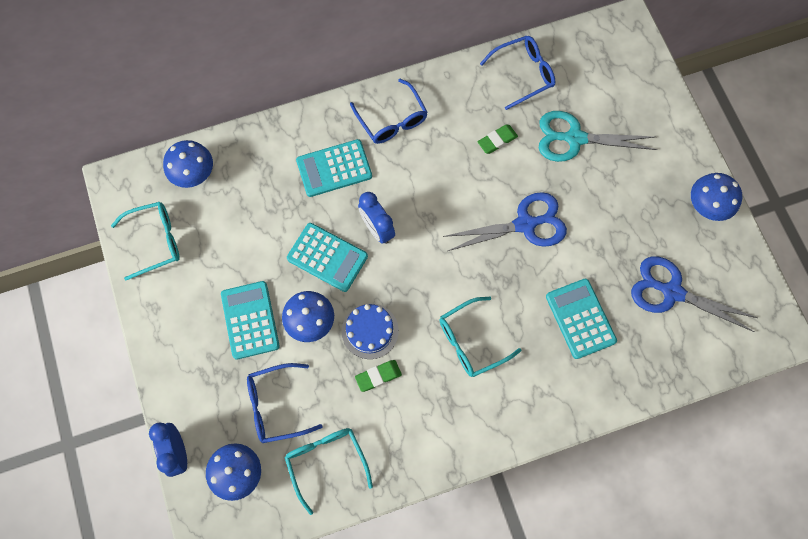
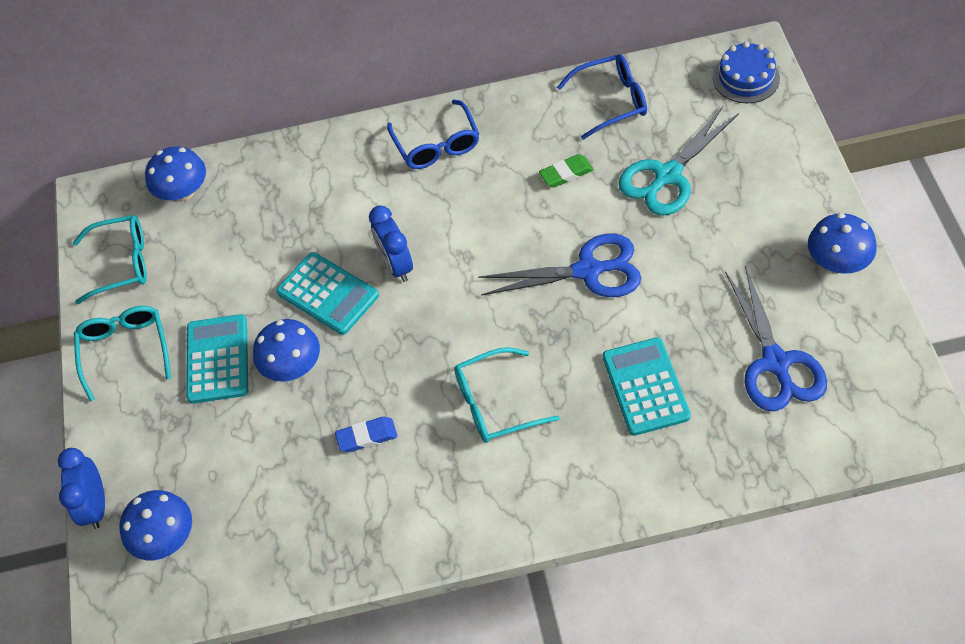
camera: 15 degrees right, 15 degrees down
(276, 405) = (230, 461): blue glasses -> none
(326, 462) = (281, 535): turquoise glasses -> turquoise glasses (125, 350)
(334, 168) = (355, 195): turquoise calculator -> none
(370, 331) = (366, 382): blue cake -> blue cake (746, 78)
(378, 376) = (367, 436): green eraser -> blue eraser
(574, 138) = (667, 175): turquoise scissors -> turquoise scissors turned 60 degrees counterclockwise
(672, 292) = (775, 363): blue scissors -> blue scissors turned 135 degrees counterclockwise

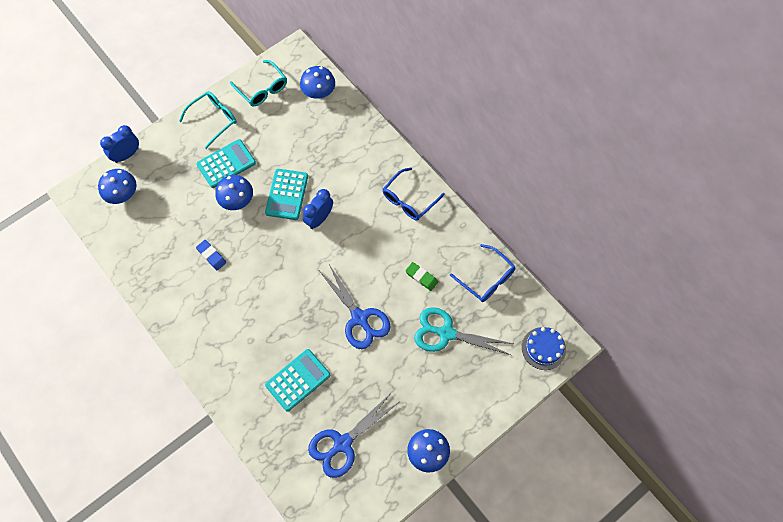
camera: 55 degrees right, 10 degrees up
(495, 404) = (255, 308): turquoise glasses -> none

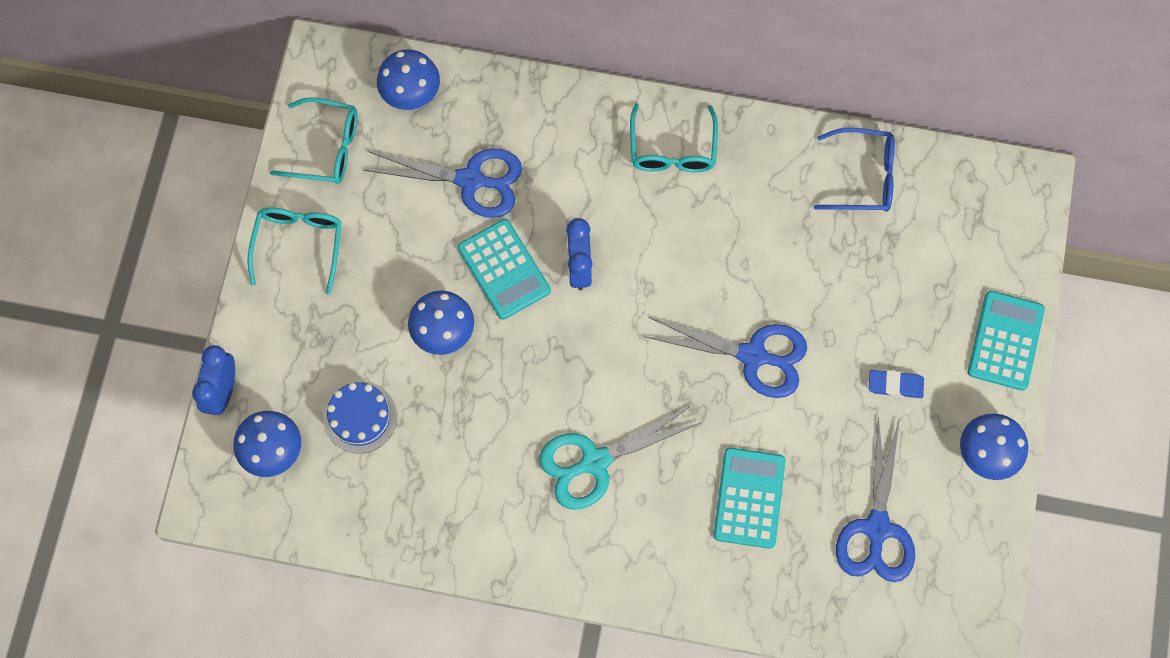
camera: 40 degrees left, 5 degrees up
(211, 256) = (482, 433): blue eraser -> blue eraser (895, 385)
(226, 164) = (379, 293): turquoise calculator -> turquoise calculator (1005, 341)
(308, 146) = (470, 180): none -> blue scissors
(409, 200) = (672, 149): blue glasses -> turquoise glasses
(421, 277) = (781, 240): green eraser -> none
(446, 333) = (876, 287): turquoise scissors -> turquoise scissors (595, 461)
(543, 348) = (1007, 210): blue cake -> blue cake (360, 417)

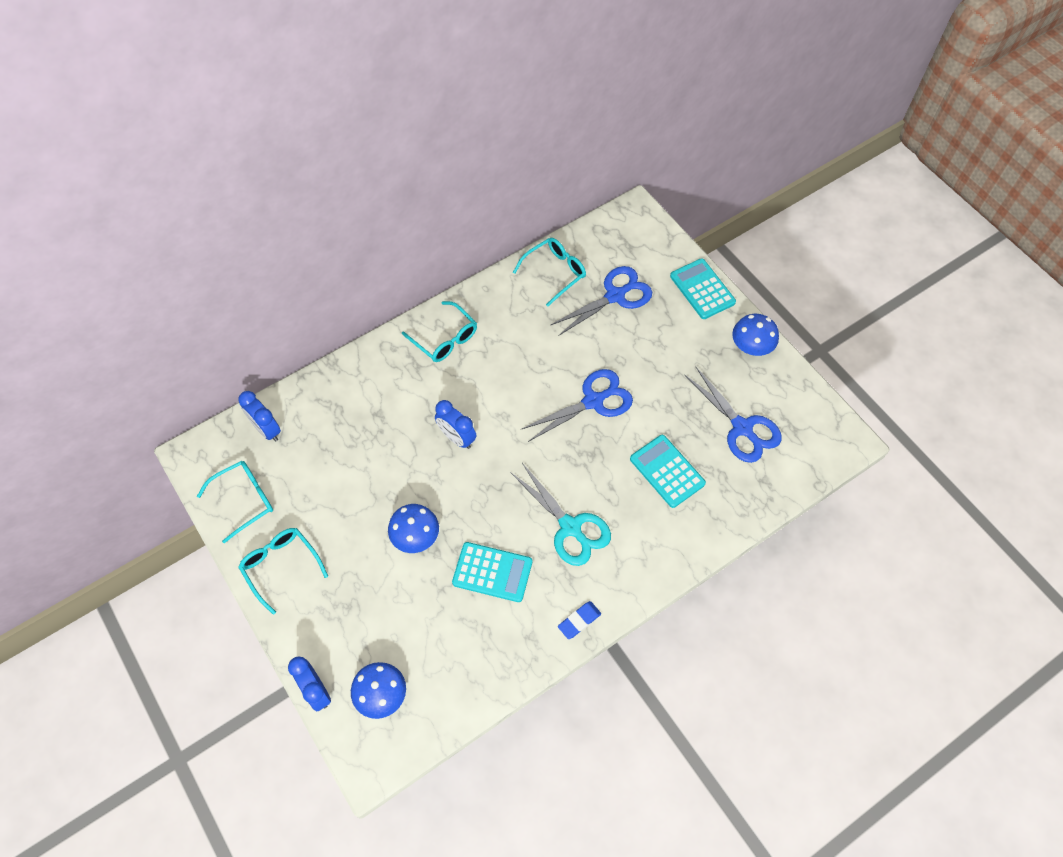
camera: 45 degrees left, 10 degrees down
(360, 417) = (415, 627): blue cake -> none
(411, 92) = (267, 429): blue mushroom -> blue clock
(470, 180) = (349, 445): blue scissors -> blue scissors (615, 296)
(504, 269) = (416, 474): turquoise calculator -> turquoise calculator (492, 572)
(595, 461) = (570, 527): turquoise scissors -> turquoise scissors turned 60 degrees counterclockwise
(863, 177) = (554, 272): blue glasses -> turquoise glasses
(895, 385) = (676, 354): blue eraser -> blue eraser (579, 621)

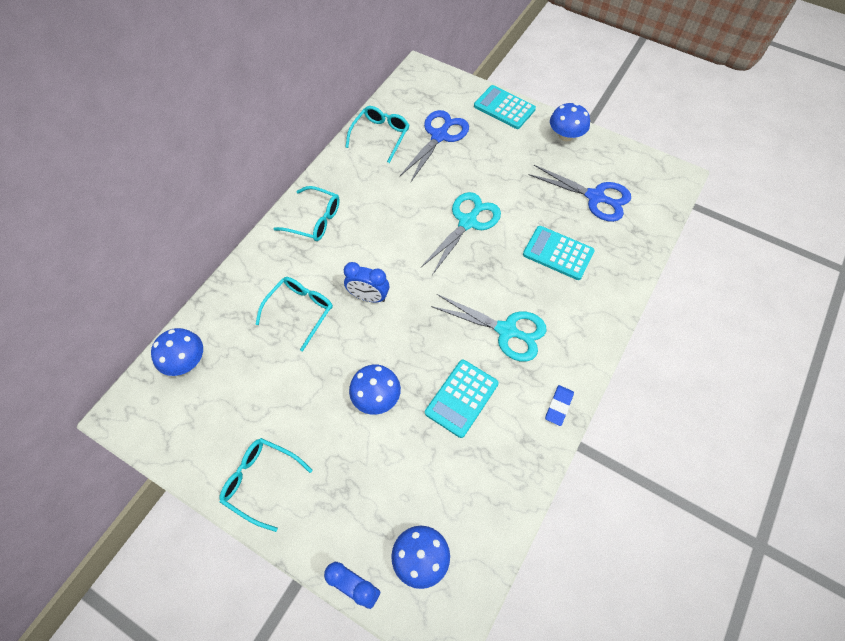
camera: 25 degrees left, 0 degrees up
(244, 500) = (194, 435): turquoise glasses -> turquoise glasses (300, 311)
(267, 429) = (185, 361): blue clock -> blue mushroom
(492, 572) = (461, 398): turquoise calculator -> turquoise calculator turned 135 degrees clockwise
(593, 401) = (467, 222): blue scissors -> turquoise scissors

